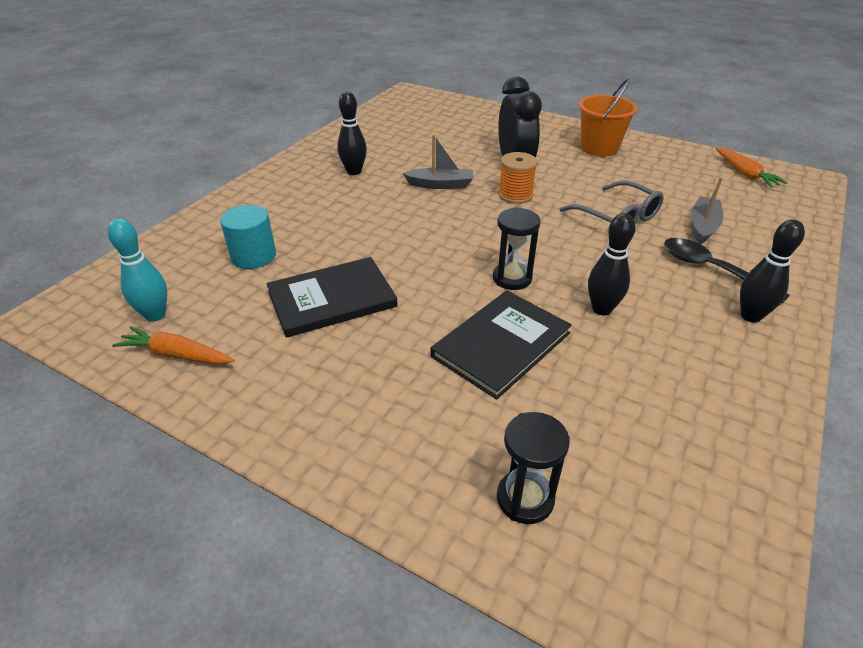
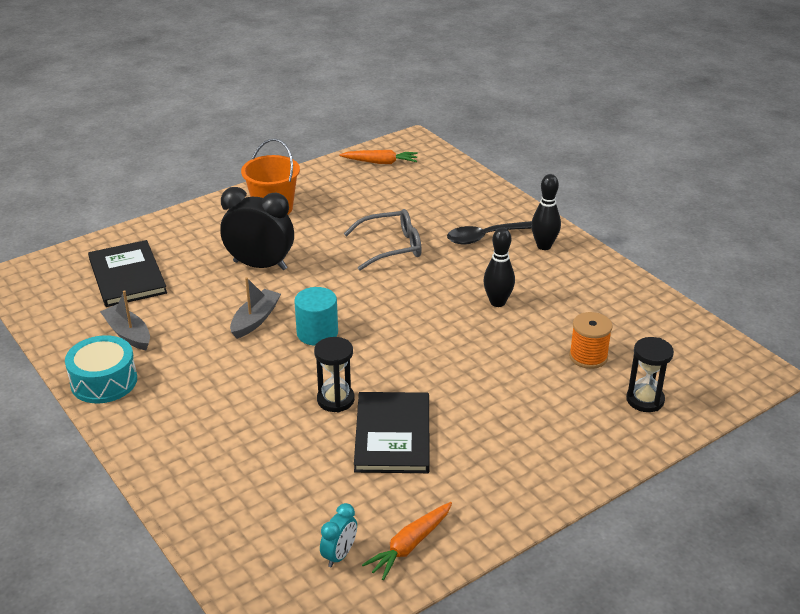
camera: 65 degrees left, 5 degrees down
(155, 315) = (339, 555): turquoise bowling pin -> turquoise clock
(253, 256) = (286, 472): turquoise cylinder -> turquoise cylinder (317, 333)
(320, 152) = (104, 381): none -> turquoise drum
(354, 172) = (175, 368): black bowling pin -> none
(501, 344) = (506, 362): black book -> black book (127, 276)
(512, 278) = (433, 329): black hourglass -> black hourglass (335, 400)
(515, 195) = (312, 284): orange spool -> orange spool (588, 356)
(703, 226) = (434, 215): grey boat -> grey boat (128, 334)

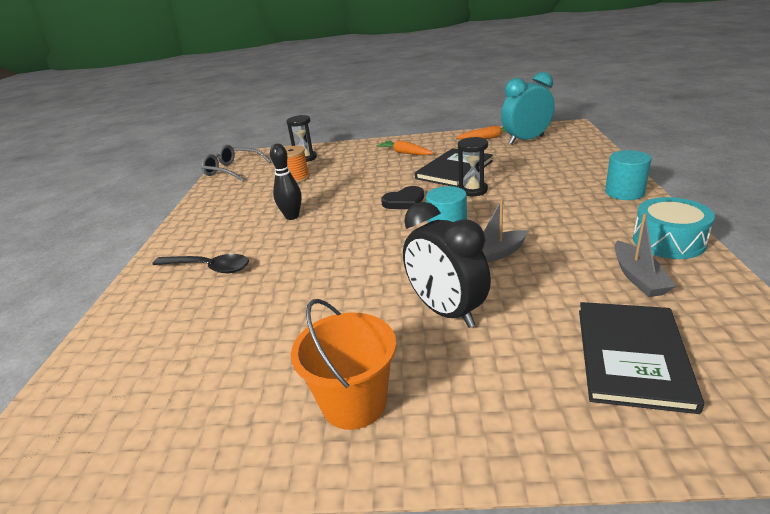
camera: 140 degrees left, 5 degrees down
(154, 448) = (624, 192): none -> turquoise cylinder
(339, 555) = (526, 140): turquoise clock -> turquoise clock, size x2.03
(380, 162) = (113, 436): orange carrot -> orange carrot (405, 153)
(391, 247) = (296, 286): grey glasses -> grey glasses (233, 170)
(400, 358) = (404, 201): none -> black heart
(544, 246) = (188, 245): black bowling pin -> none

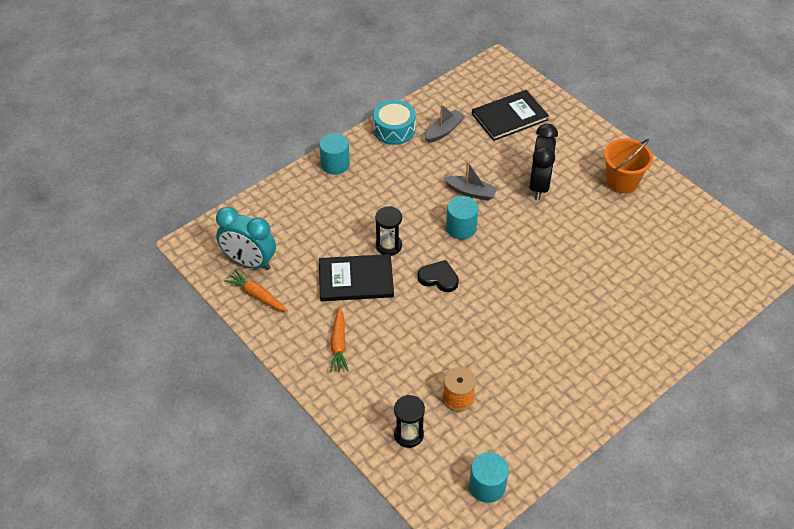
camera: 135 degrees left, 20 degrees up
(208, 268) = (618, 328): black spoon -> none
(233, 170) = (487, 486): grey glasses -> turquoise cylinder
(292, 216) = (520, 336): black bowling pin -> none

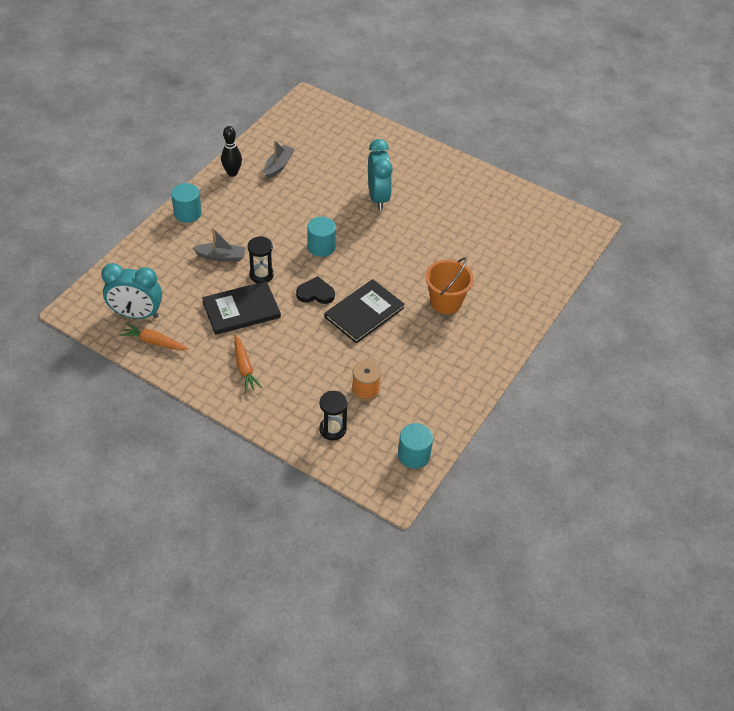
camera: 20 degrees left, 0 degrees up
(394, 129) = (232, 173): turquoise drum -> black bowling pin
(471, 192) = (320, 214): grey boat -> grey boat (221, 256)
(509, 117) = (333, 144): black book -> black book (364, 312)
(539, 185) = (378, 197): black clock -> turquoise clock
(622, 181) = (448, 181): orange bucket -> orange bucket (445, 302)

